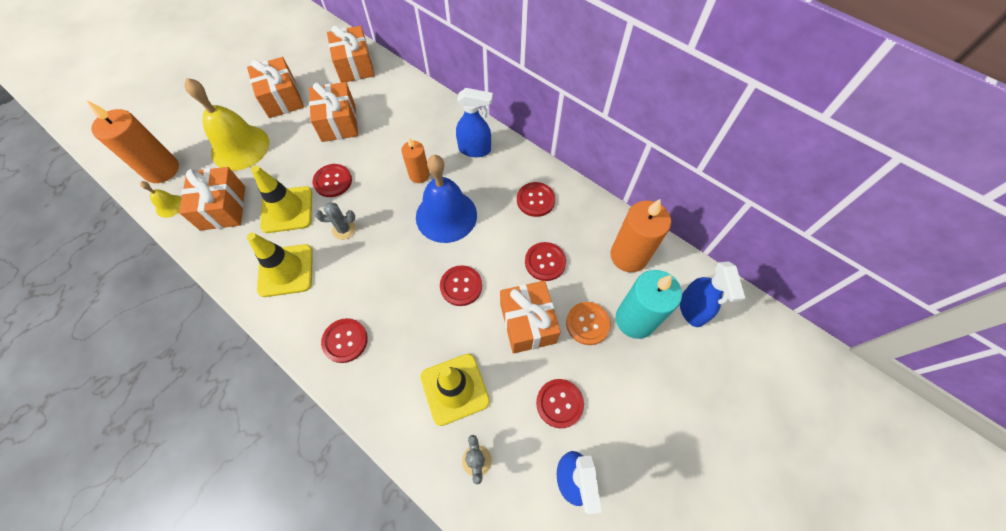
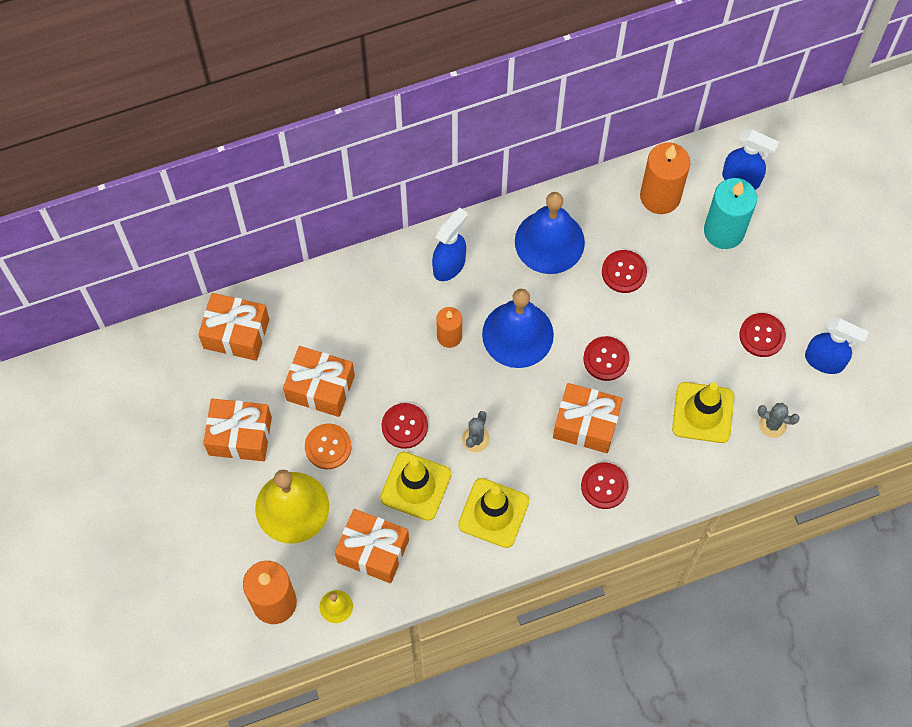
camera: 60 degrees left, 5 degrees up
(527, 323) = (676, 321): orange gift -> orange gift (586, 424)
(535, 200) = (549, 241): red button -> blue bell
(587, 324) = (705, 272): orange button -> orange button (328, 447)

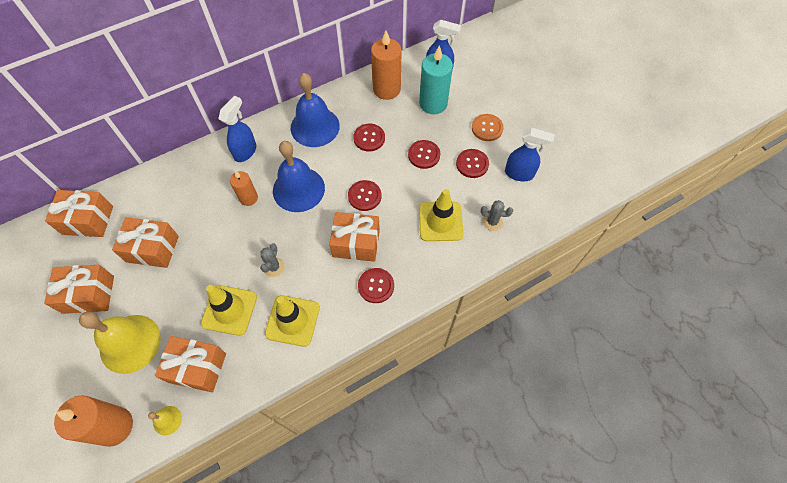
camera: 10 degrees left, 5 degrees down
(328, 447) = (159, 291): orange button -> orange button (487, 128)
(404, 426) = (218, 266): red button -> red button (424, 155)

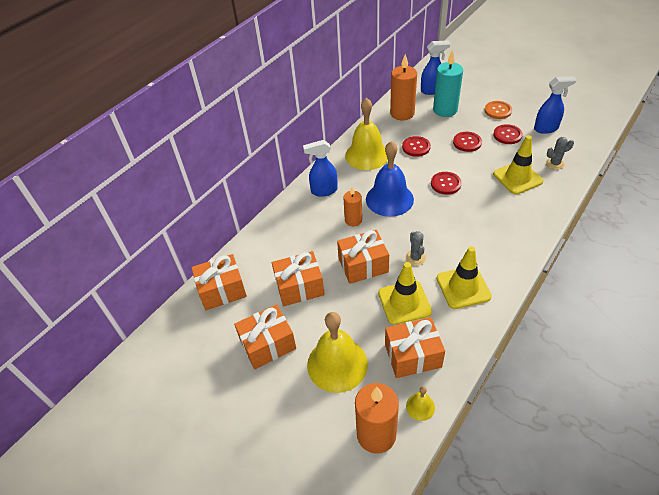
camera: 20 degrees left, 15 degrees down
(245, 151) = (323, 191): blue spray bottle -> blue spray bottle turned 105 degrees counterclockwise
(315, 127) = (367, 155): blue bell -> yellow bell
(356, 243) = (467, 216): orange gift -> orange gift (363, 265)
(376, 286) = (507, 237): red button -> none

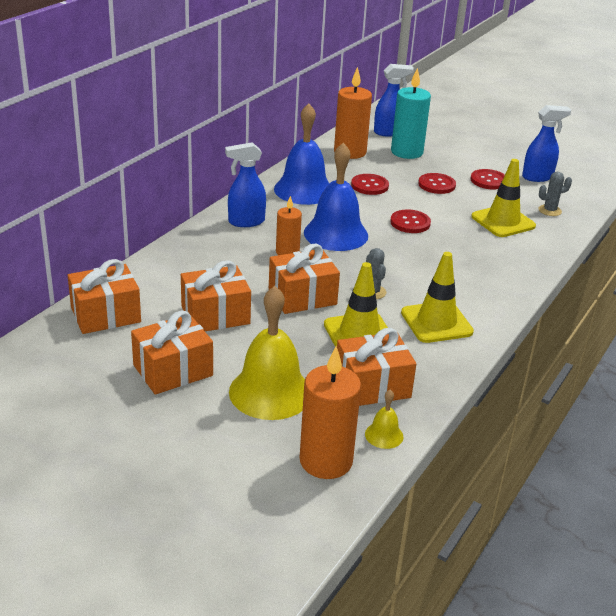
camera: 10 degrees left, 15 degrees down
(367, 155) = (303, 190): yellow bell -> blue bell
(498, 111) = (475, 157): orange button -> none

